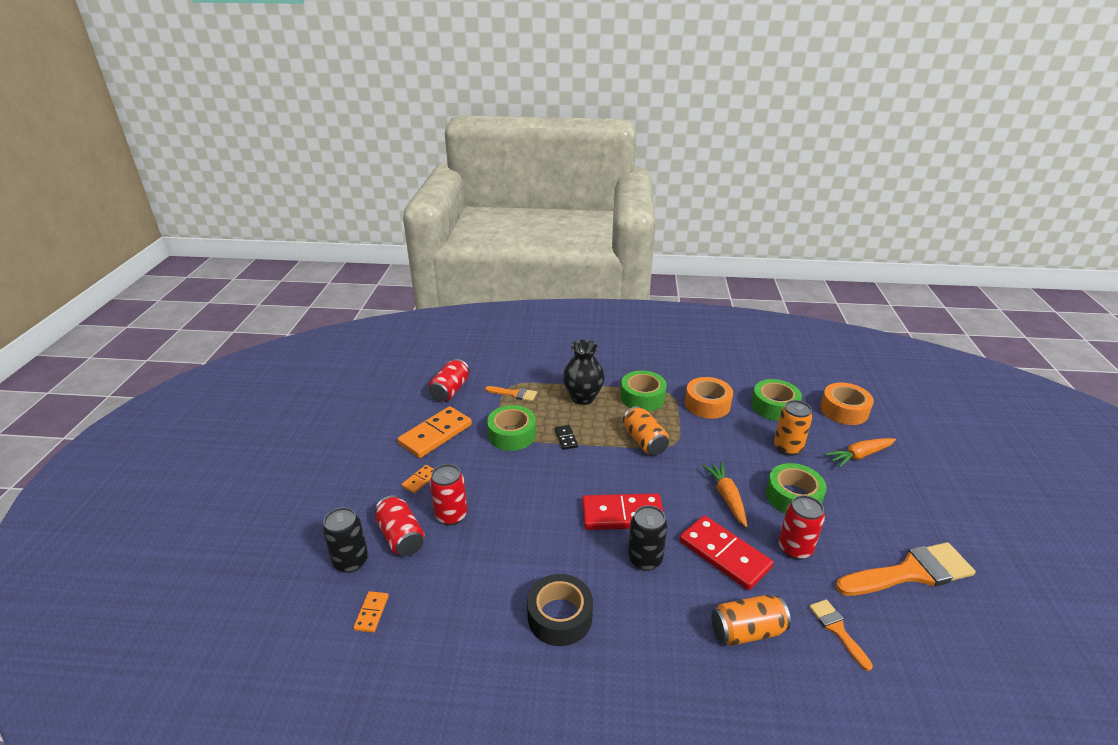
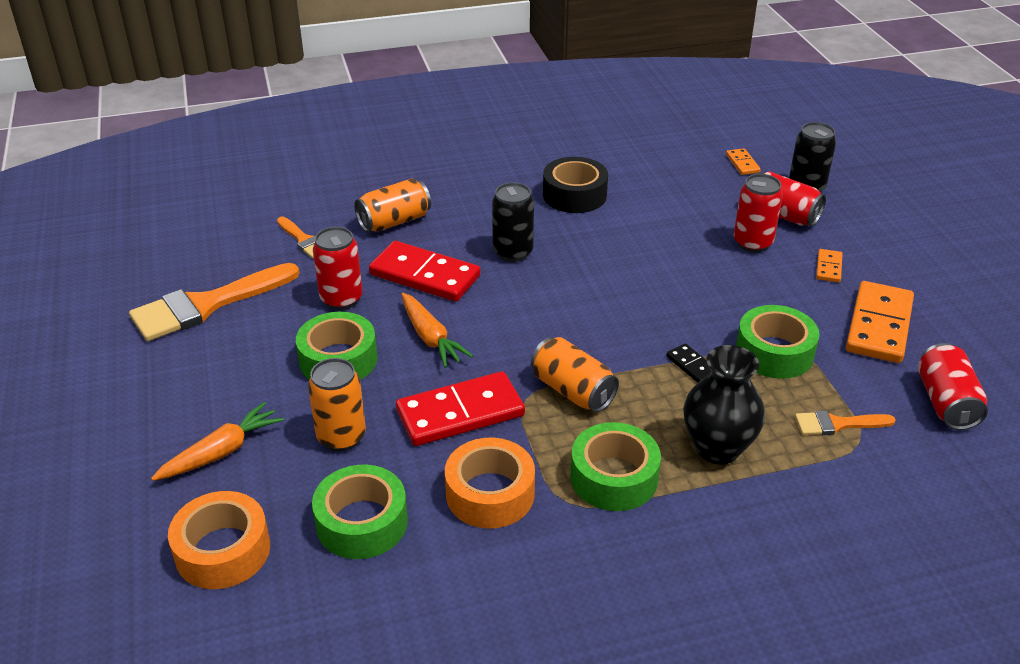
camera: 160 degrees right, 5 degrees up
(622, 514) = (557, 288): red domino -> red domino (460, 413)

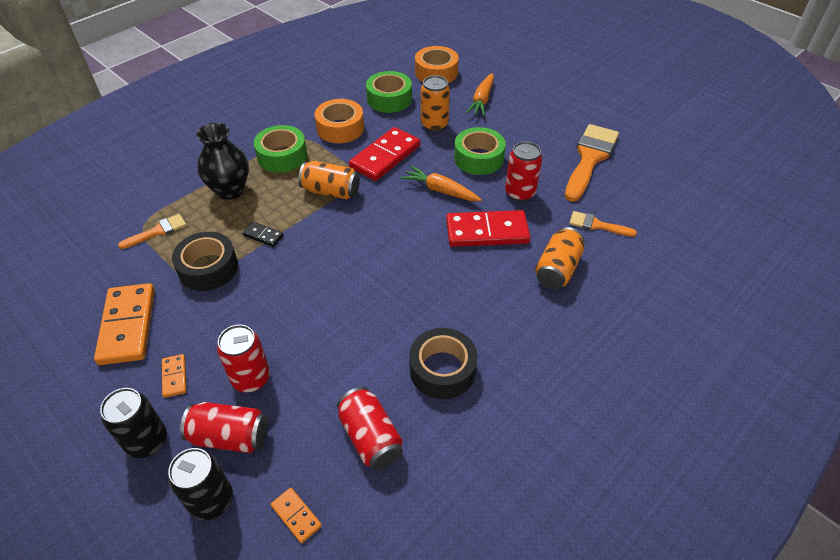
camera: 150 degrees right, 10 degrees up
(512, 252) = (444, 278): black can -> black can (147, 441)
(774, 352) = (208, 268): green tape -> black tape
(946, 402) = (80, 275): red can -> red can (370, 437)

